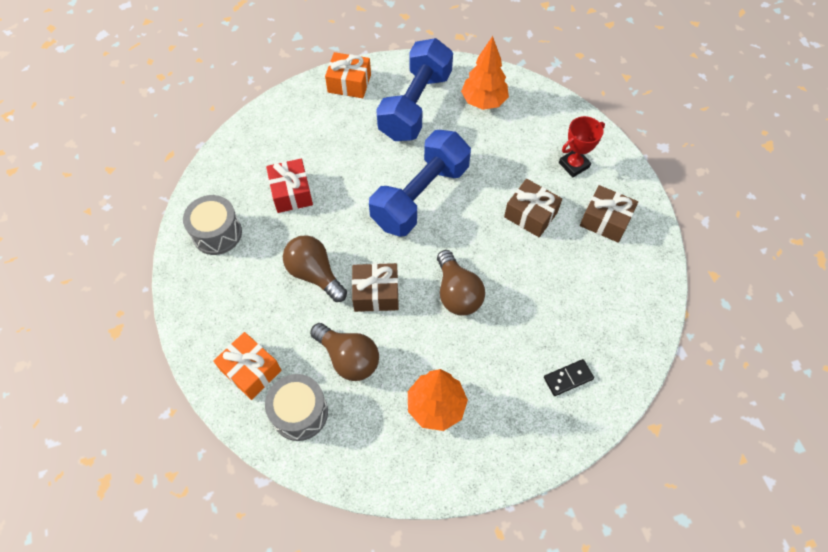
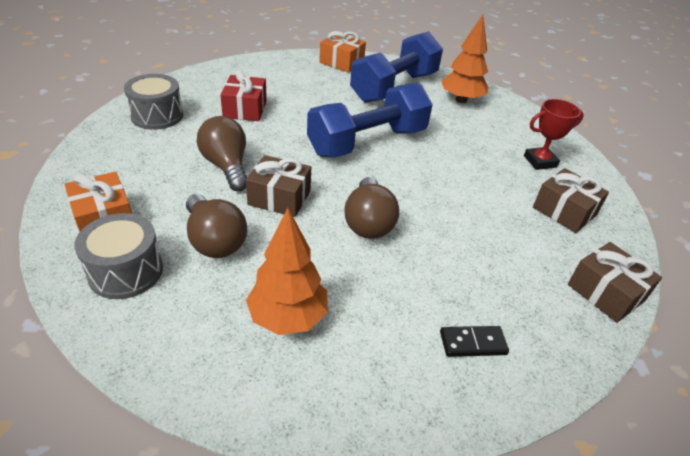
camera: 15 degrees right, 20 degrees down
(530, 215) = (479, 184): brown gift -> brown gift (605, 292)

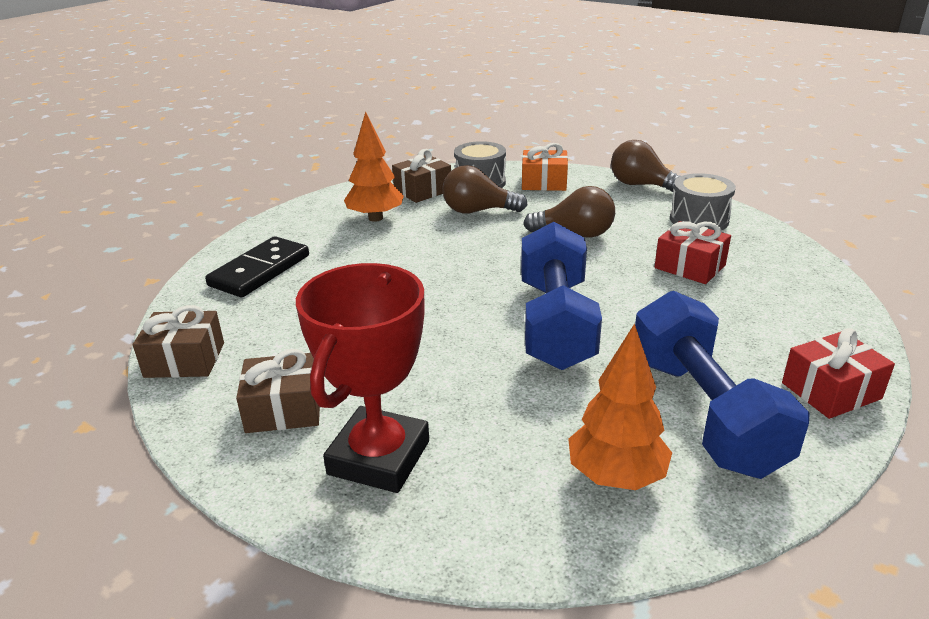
camera: 130 degrees right, 10 degrees down
(279, 198) = (503, 245): brown gift -> brown gift (422, 191)
(341, 62) = (831, 391): orange gift -> red gift
(368, 222) = (424, 275): brown light bulb -> brown light bulb (641, 185)
(472, 343) = (260, 271): black domino -> black domino, size x1.87
(540, 161) = (379, 457): red trophy -> red trophy, size x1.79

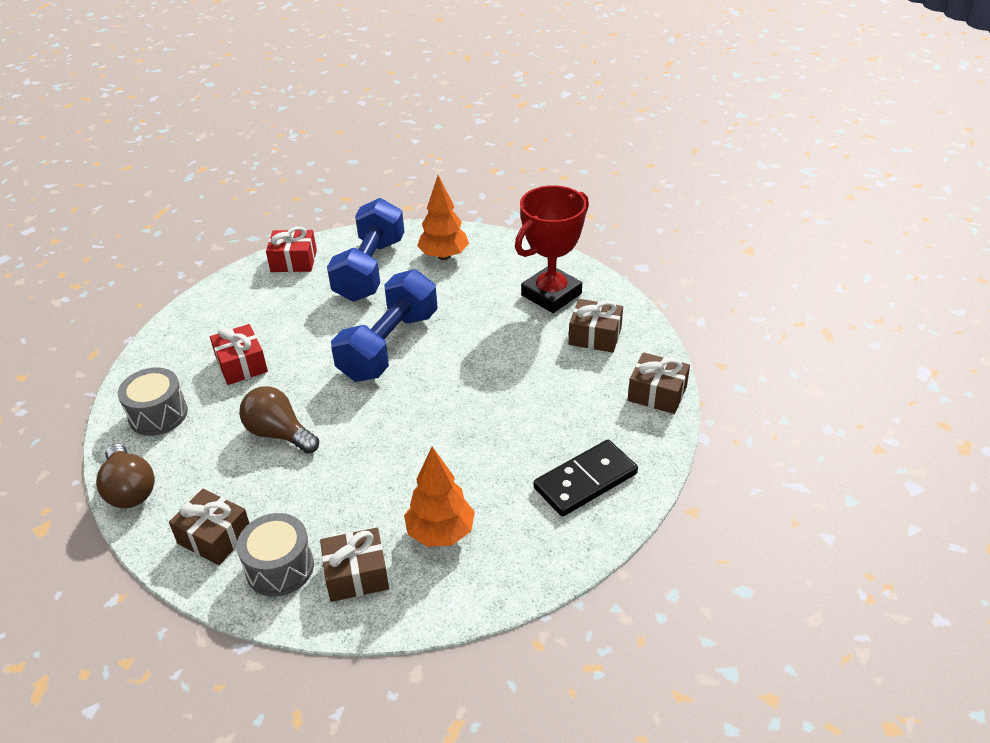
camera: 155 degrees left, 10 degrees up
(478, 211) = (330, 505): brown light bulb -> none
(544, 182) = (214, 537): orange gift -> brown gift

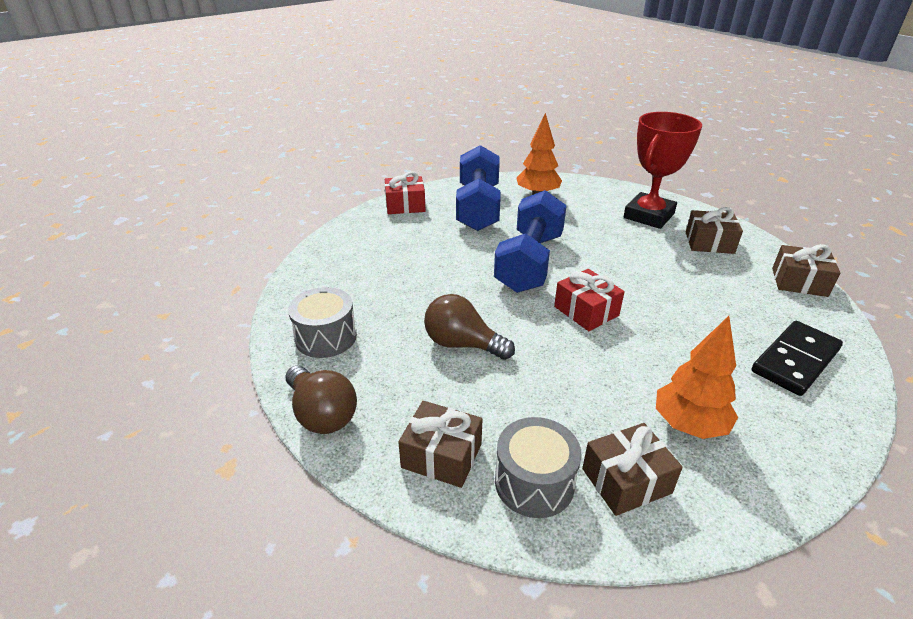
camera: 10 degrees left, 5 degrees down
(241, 364) = (394, 287): red gift -> red gift (586, 311)

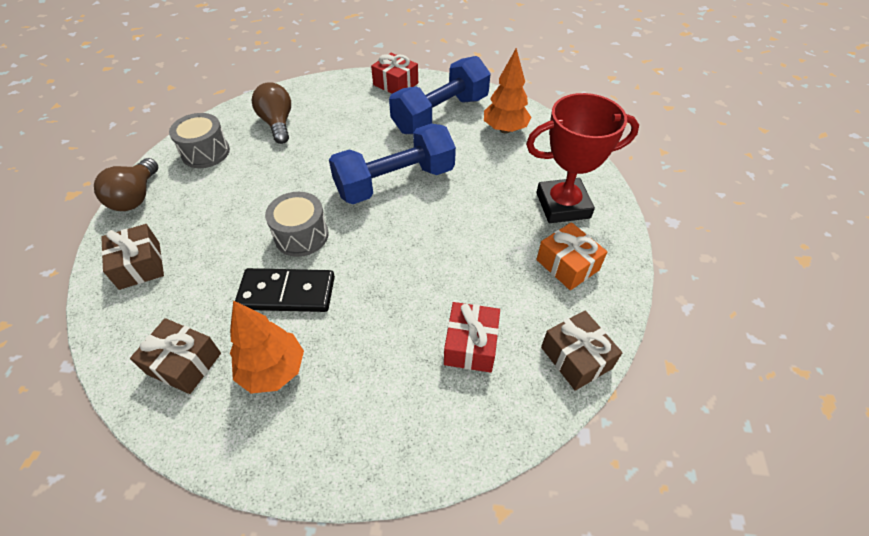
camera: 45 degrees right, 15 degrees up
(462, 344) = (256, 210): brown light bulb -> brown light bulb (277, 123)
(534, 482) = (148, 319): grey drum -> grey drum (301, 235)
(586, 311) = (362, 245): red gift -> red gift (471, 345)
(709, 243) = (567, 265): brown gift -> orange gift
(795, 360) = (430, 404): black domino -> black domino (287, 292)

